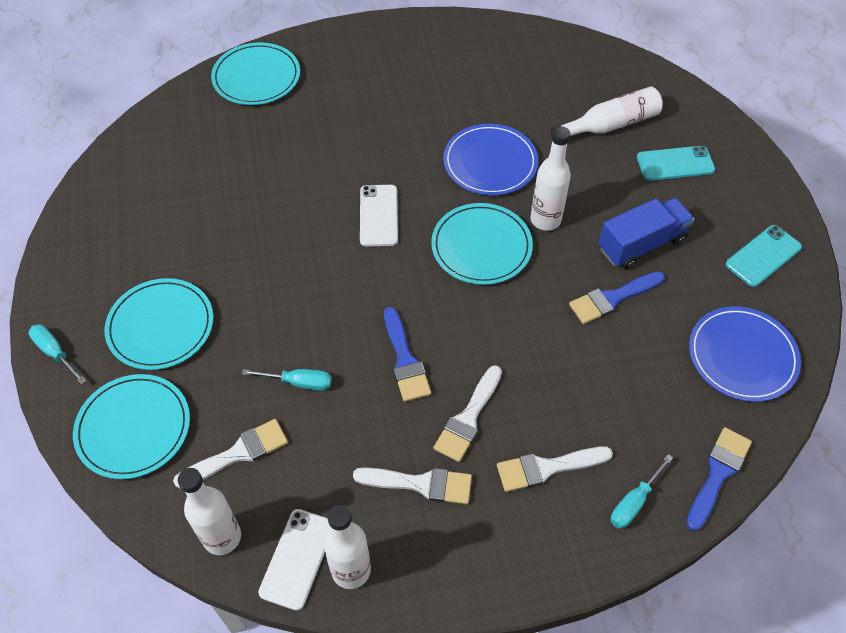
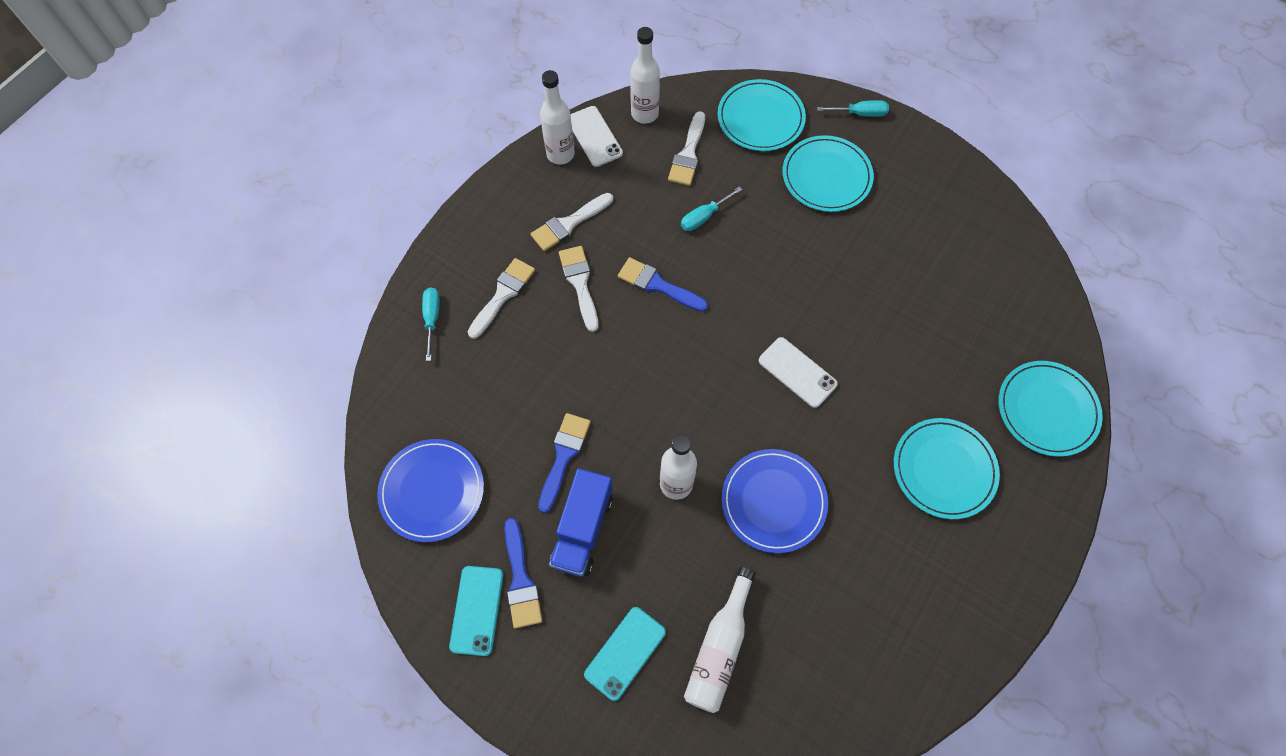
camera: 135 degrees right, 10 degrees up
(481, 246) = (698, 414): turquoise plate -> turquoise plate (944, 469)
(718, 473) = (391, 382): blue brush -> blue brush (520, 580)

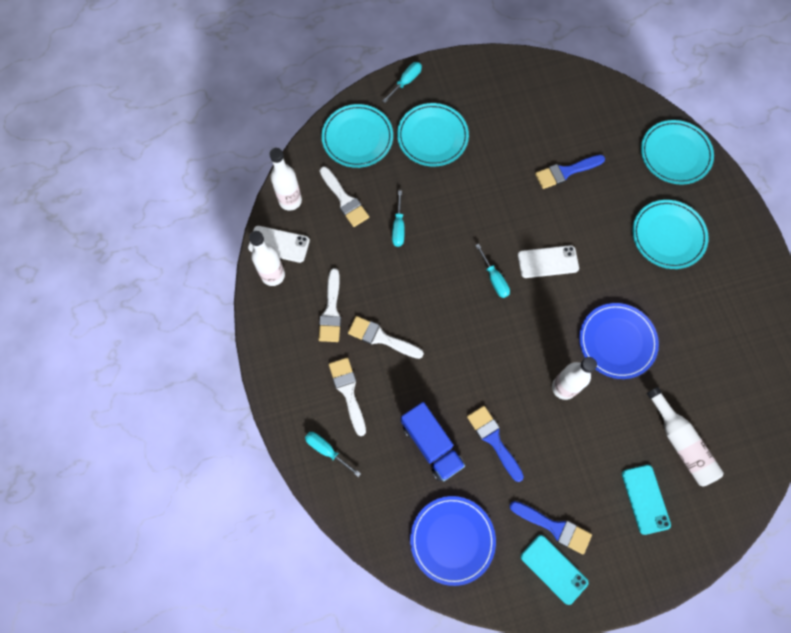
camera: 50 degrees left, 5 degrees up
(582, 529) = (550, 465): blue truck -> blue truck (431, 445)
(657, 285) = (422, 292): blue brush -> blue brush (566, 172)
(731, 336) = (494, 278): none -> turquoise screwdriver

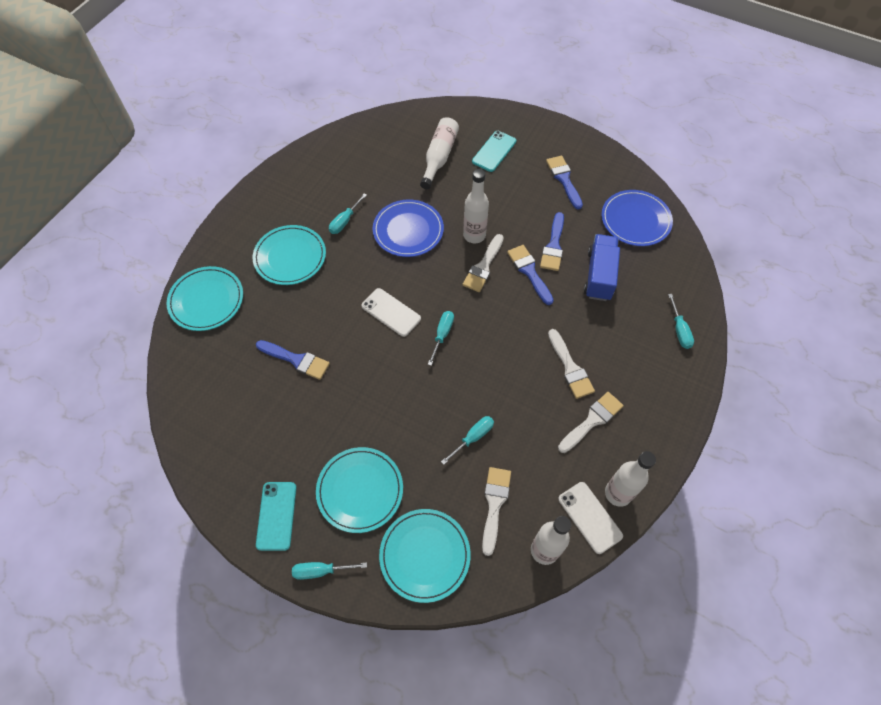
camera: 135 degrees left, 10 degrees down
(348, 391) = (630, 353): white brush -> white brush (483, 266)
(487, 394) = (529, 272): none -> blue brush
(554, 569) = (586, 164): turquoise phone -> turquoise phone (276, 516)
(671, 303) = (345, 221): none -> turquoise screwdriver

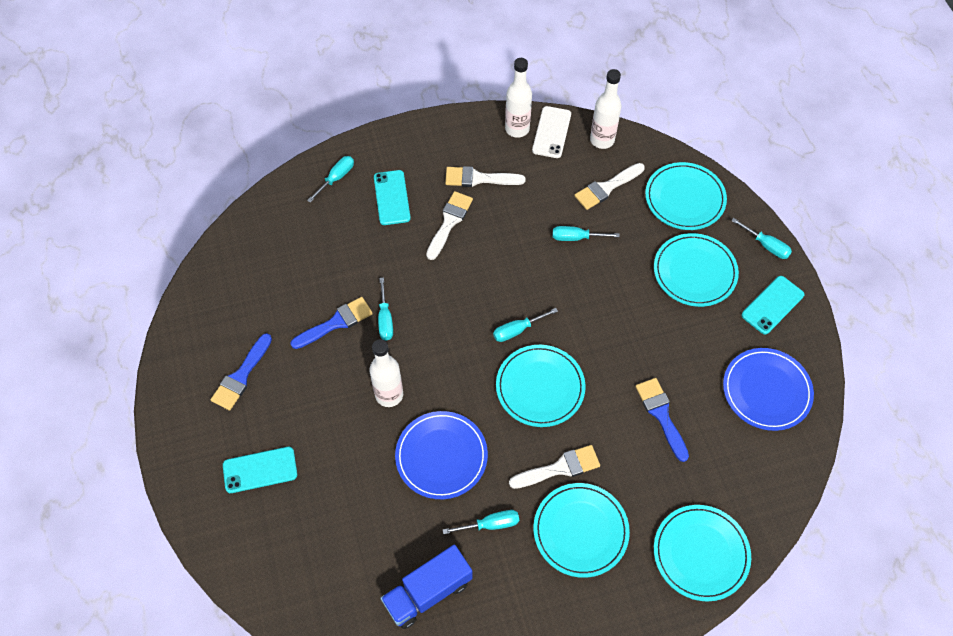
camera: 135 degrees left, 0 degrees up
(391, 312) = (540, 387): white phone -> turquoise plate
(439, 157) = (319, 515): white bottle -> none
(483, 266) = (416, 358): white brush -> white brush (559, 468)
(529, 272) = (385, 319): blue brush -> turquoise screwdriver
(599, 275) = (335, 266): blue truck -> blue truck (428, 592)
(628, 350) = (392, 197): none -> turquoise phone
(635, 220) = (240, 283): blue plate -> blue plate (766, 390)

